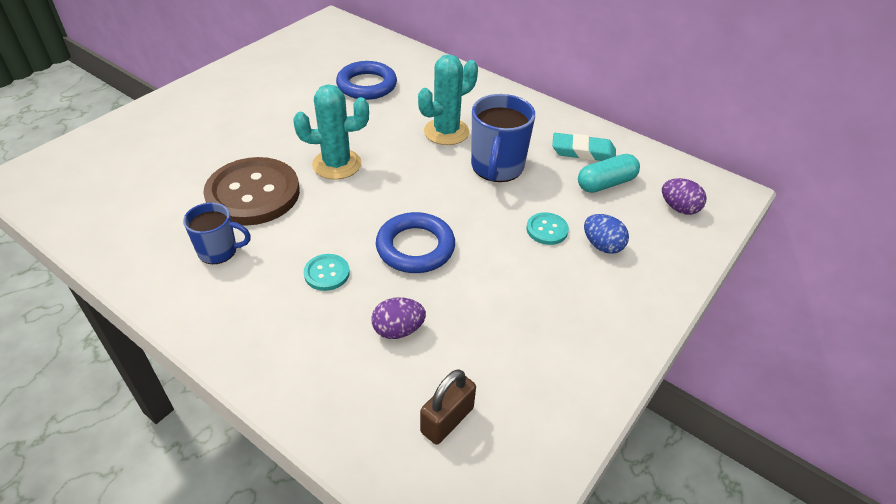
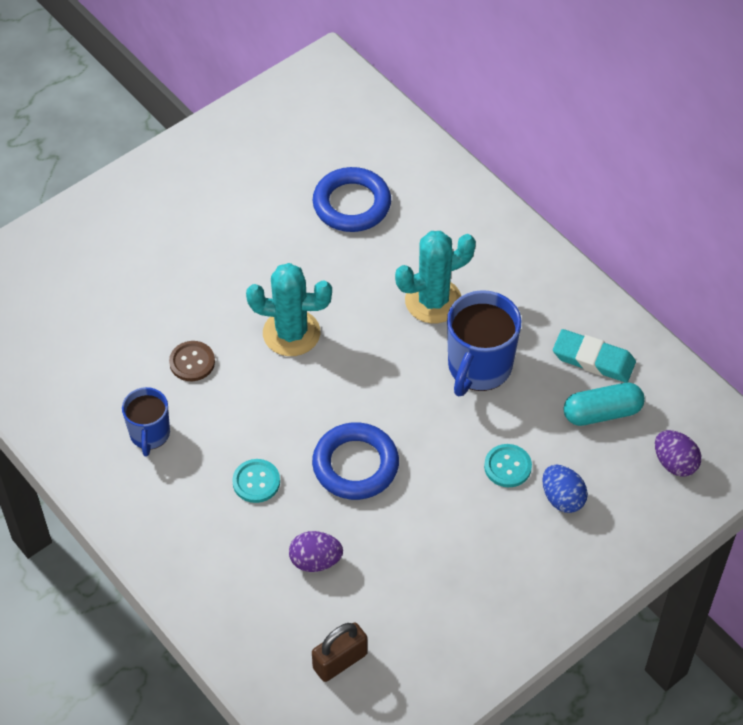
camera: 15 degrees right, 10 degrees up
(219, 251) = (149, 434): blue mug -> blue mug turned 75 degrees clockwise
(253, 194) = (192, 362): brown button -> brown button, size x0.44

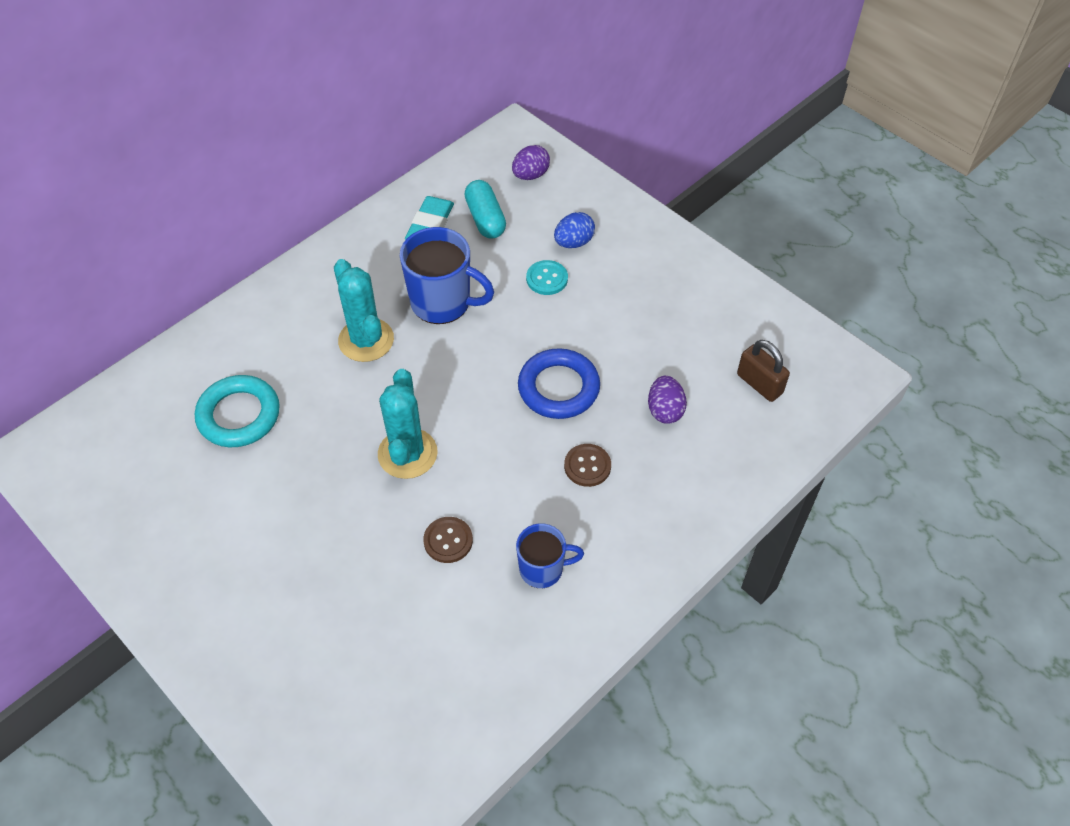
camera: 95 degrees left, 0 degrees up
(256, 482) = (587, 466): turquoise button -> brown button
(352, 204) = (239, 415): blue ring -> turquoise ring

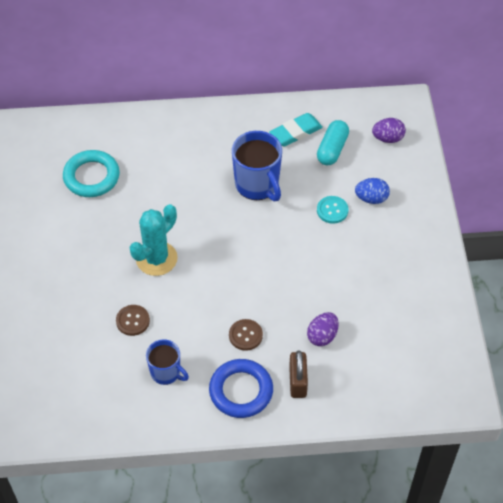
camera: 40 degrees right, 0 degrees up
(366, 340) = (194, 179): turquoise cactus -> none
(558, 388) = (274, 280): blue ring -> blue ring (241, 391)
(759, 384) = (396, 361): brown padlock -> brown padlock (297, 382)

